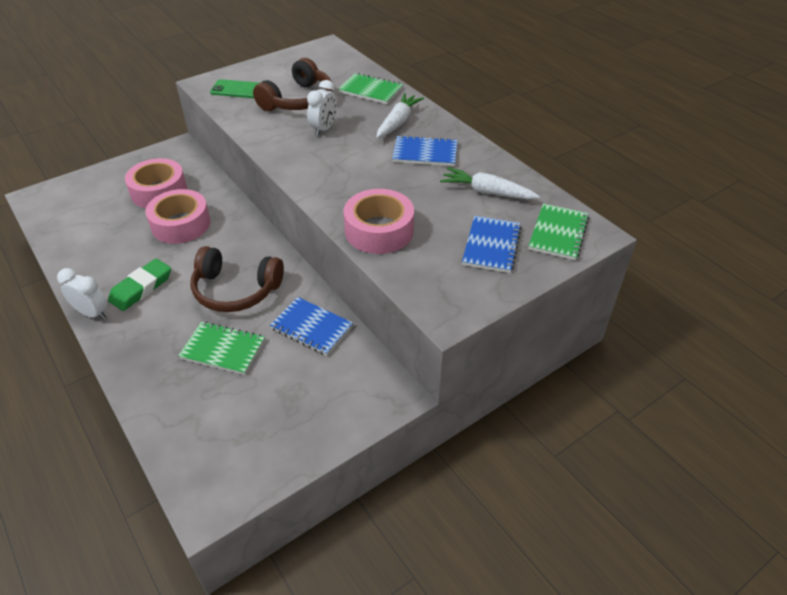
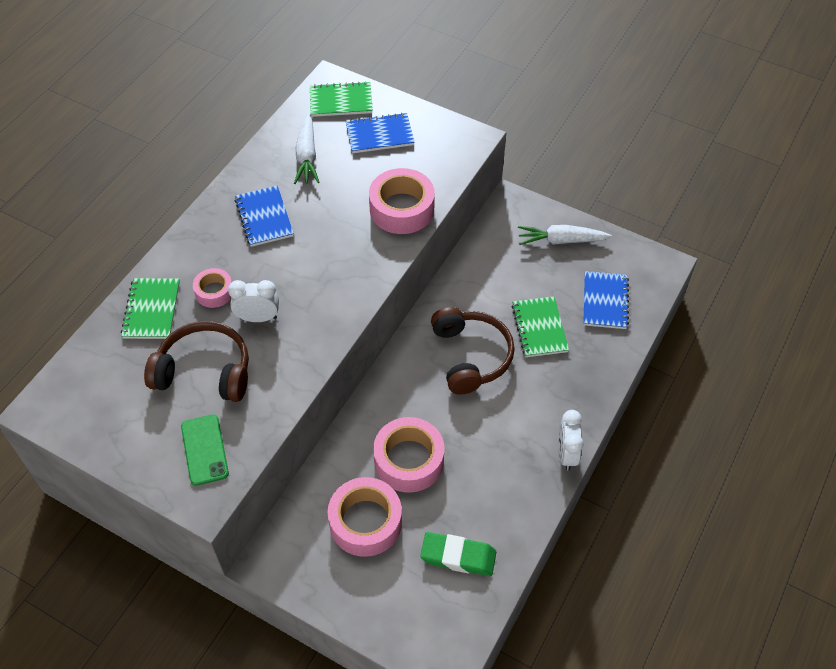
camera: 115 degrees left, 10 degrees up
(141, 288) = (514, 435): green eraser -> green eraser (458, 556)
(312, 327) = (479, 279): blue notebook -> blue notebook (605, 301)
(365, 116) = (214, 292): none -> pink tape
(398, 122) = (214, 259): white carrot -> white carrot (561, 240)

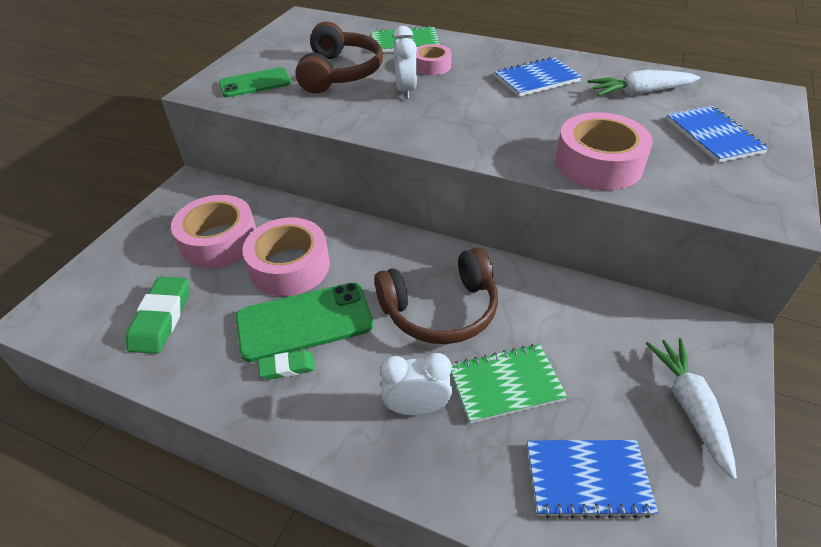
camera: 85 degrees right, 10 degrees down
(341, 101) = (746, 104): green notebook -> none
(473, 447) = (304, 322): none -> green phone
(516, 458) = (287, 367): none -> green eraser
(566, 454) = (290, 428): white clock -> white clock (416, 408)

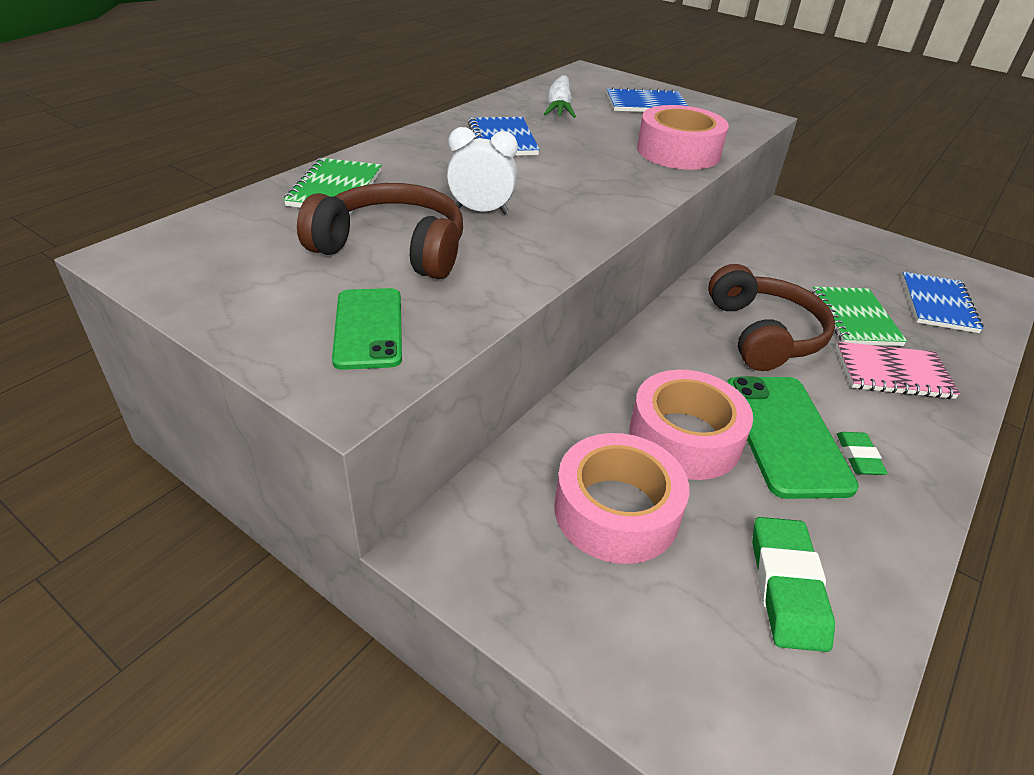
camera: 80 degrees left, 5 degrees down
(161, 318) = (787, 587): green eraser -> green eraser turned 75 degrees clockwise
(416, 408) = (892, 373): white clock -> pink notebook
(432, 66) = (425, 184): pink tape -> none
(690, 407) = (860, 246): white carrot -> none

